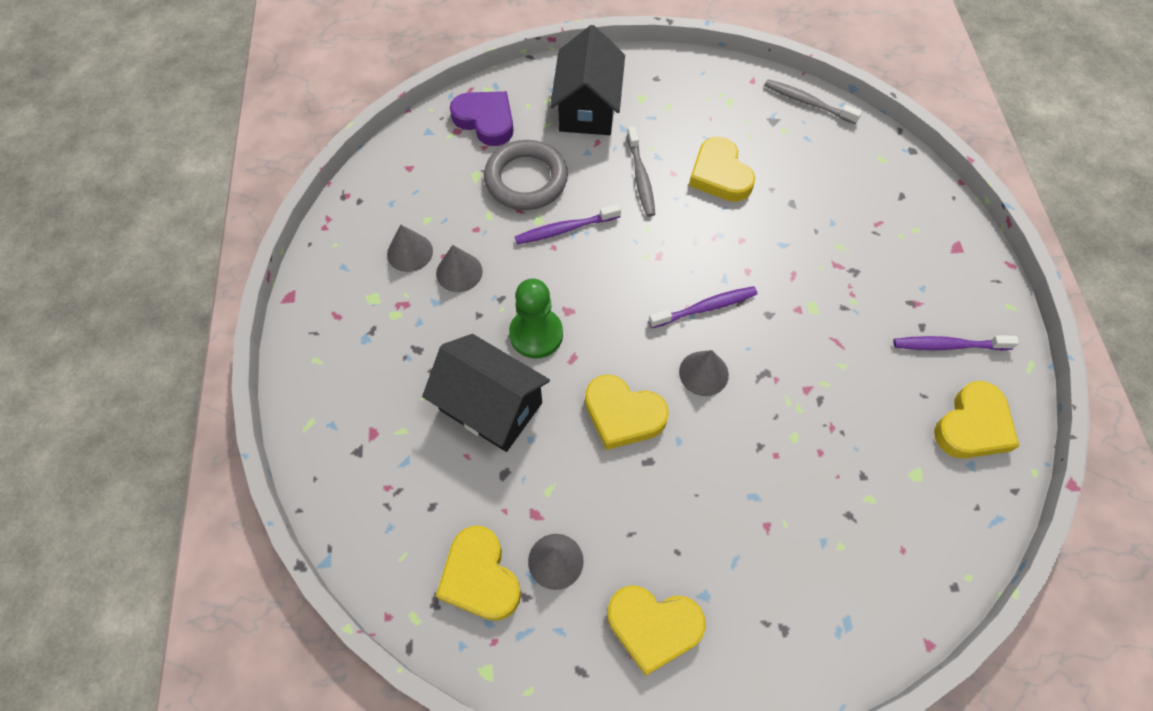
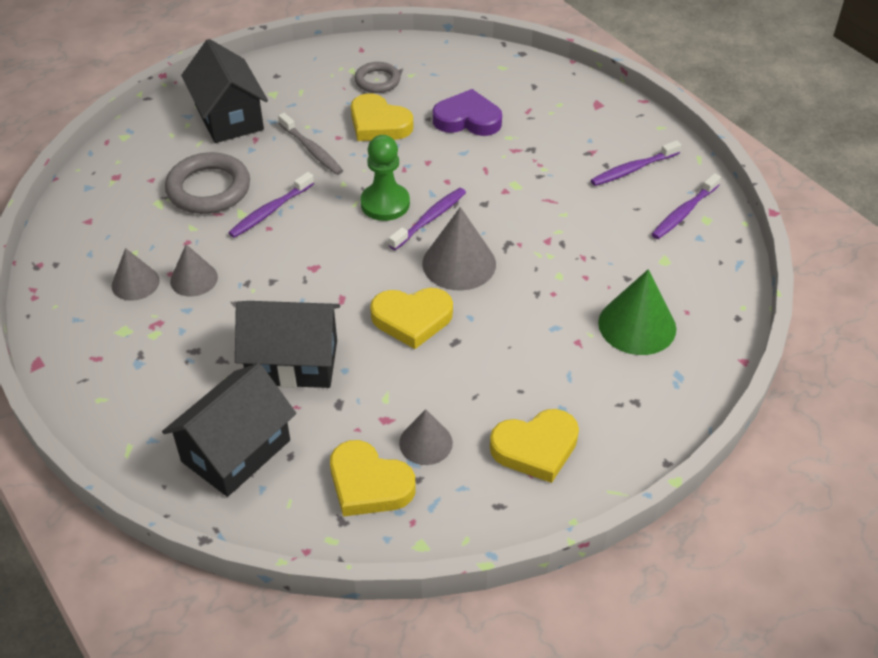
camera: 30 degrees left, 15 degrees down
(390, 475) = (236, 451): none -> black house
(485, 120) = (138, 159): purple heart -> purple heart (467, 119)
(536, 334) = (297, 295): green pawn -> green pawn (385, 204)
(703, 373) = (459, 263): grey cone -> grey cone, size x1.58
(747, 124) = (377, 81): none -> grey ring
(807, 102) = (417, 49): grey toothbrush -> none
(839, 539) = (637, 325): none -> green cone
(973, 426) = (684, 212): yellow heart -> purple toothbrush

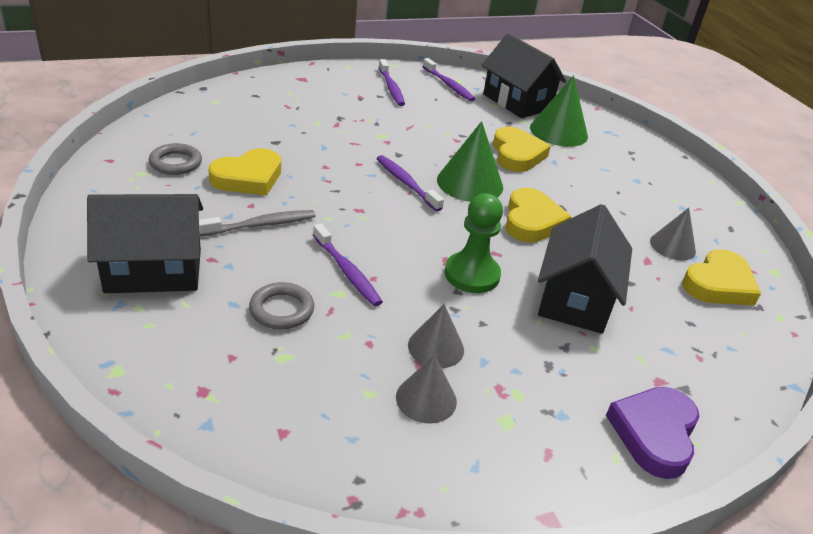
camera: 80 degrees left, 10 degrees down
(209, 189) = (281, 310): grey ring -> grey ring, size x0.60
(236, 451) = (688, 357): black house -> black house (517, 102)
(385, 204) = (373, 201): green pawn -> green pawn (472, 274)
(459, 263) = (470, 183): grey cone -> green cone
(467, 119) = (278, 133): purple heart -> purple heart (654, 433)
(536, 448) = (675, 199): yellow heart -> yellow heart (517, 154)

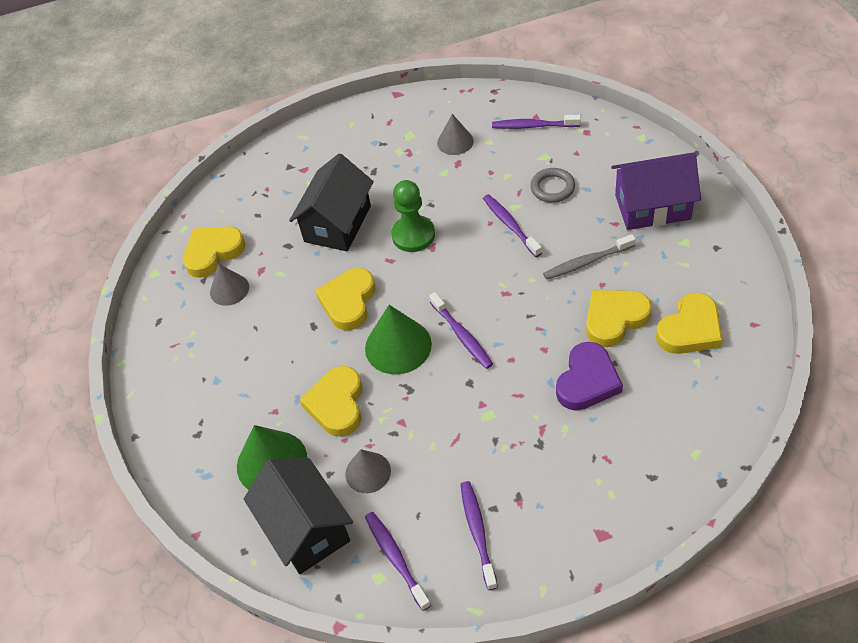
camera: 165 degrees left, 15 degrees up
(154, 270) = (652, 207): black house -> purple house
(176, 163) = (690, 329): grey ring -> yellow heart
(290, 412) = (533, 126): none -> purple toothbrush
(436, 347) = (446, 174): grey cone -> grey cone (368, 472)
(654, 433) = (323, 138): purple heart -> purple heart (587, 381)

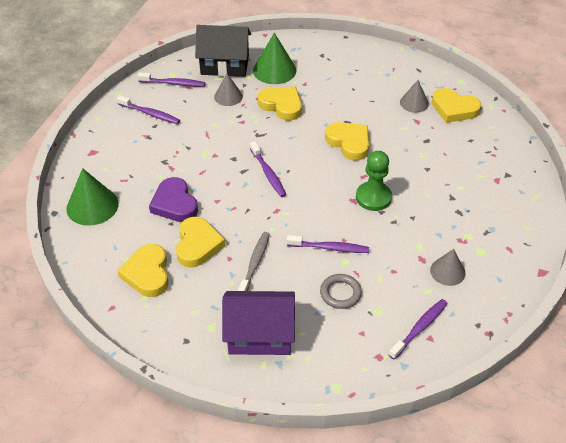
camera: 120 degrees right, 5 degrees down
(213, 253) = (454, 109): yellow heart -> yellow heart turned 120 degrees clockwise
(337, 224) = (423, 169): black house -> none
(398, 346) = (292, 145): green cone -> green cone (92, 206)
(462, 335) = (268, 173): purple toothbrush -> purple toothbrush turned 120 degrees counterclockwise
(652, 207) = (260, 335): purple house -> purple house turned 60 degrees clockwise

